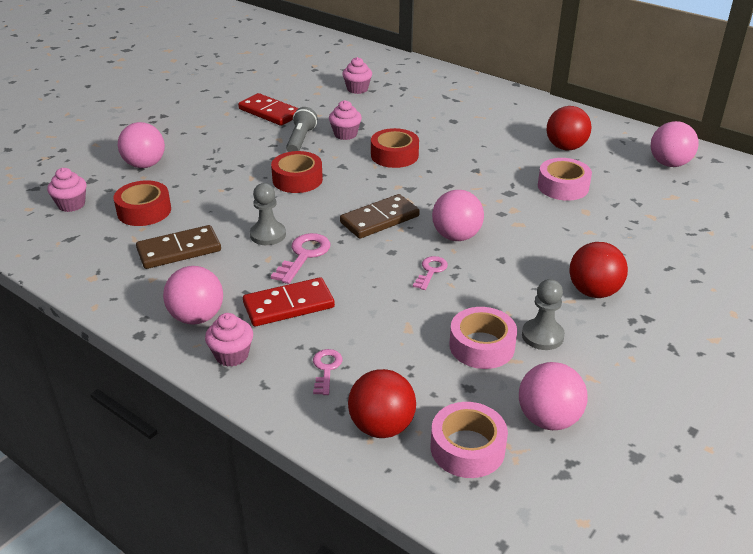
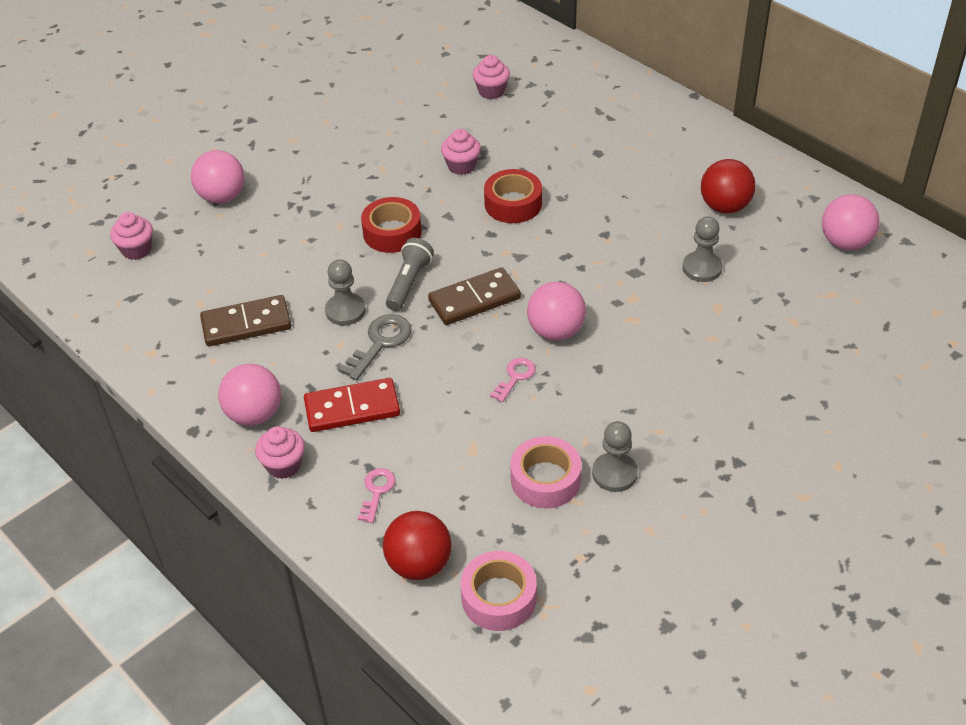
camera: 10 degrees right, 10 degrees up
(144, 211) = (214, 265): red tape -> none
(269, 112) = (377, 123): red domino -> none
(301, 140) = (407, 171): grey flashlight -> grey flashlight (409, 283)
(304, 255) = (380, 343): pink key -> grey key
(548, 419) = (590, 574): pink ball -> none
(563, 186) = (702, 268): pink tape -> grey pawn
(593, 292) = (689, 421): red ball -> none

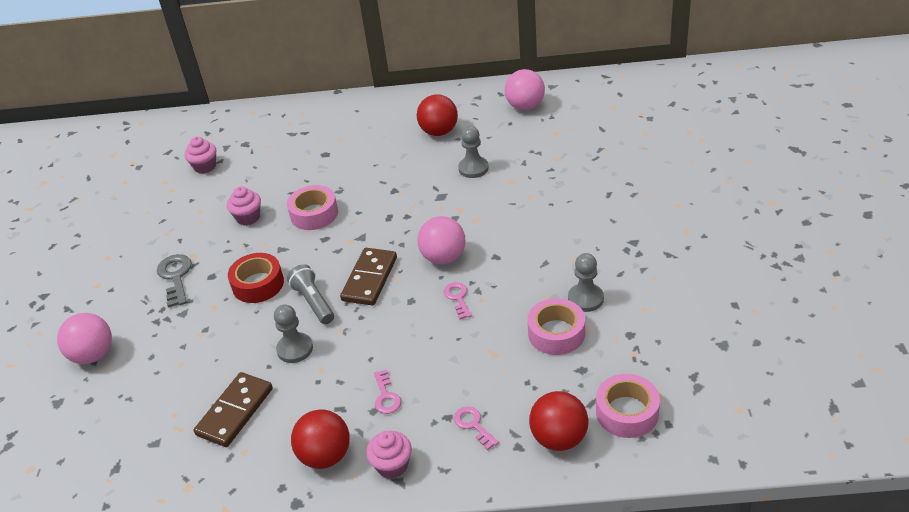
camera: 45 degrees left, 5 degrees down
(136, 250) = (71, 437): pink cupcake -> none
(254, 414) = (325, 456): pink ball -> red ball
(352, 408) = (386, 396): red domino -> pink key
(380, 343) = (347, 347): grey key -> grey key (175, 277)
(513, 204) = (314, 214): red tape -> pink tape

